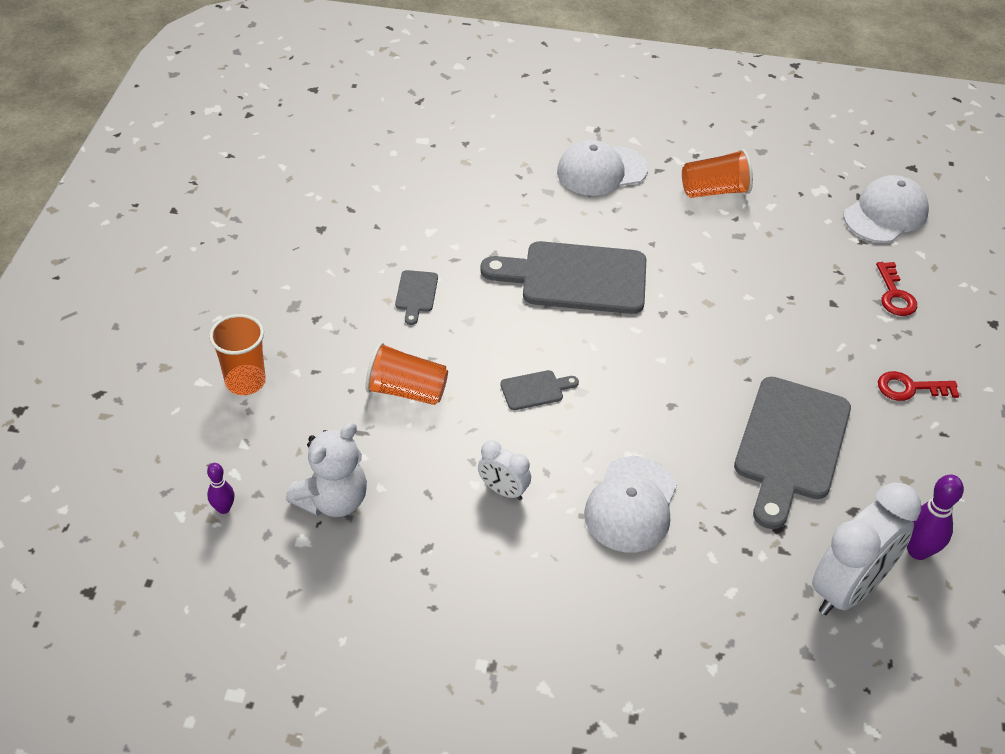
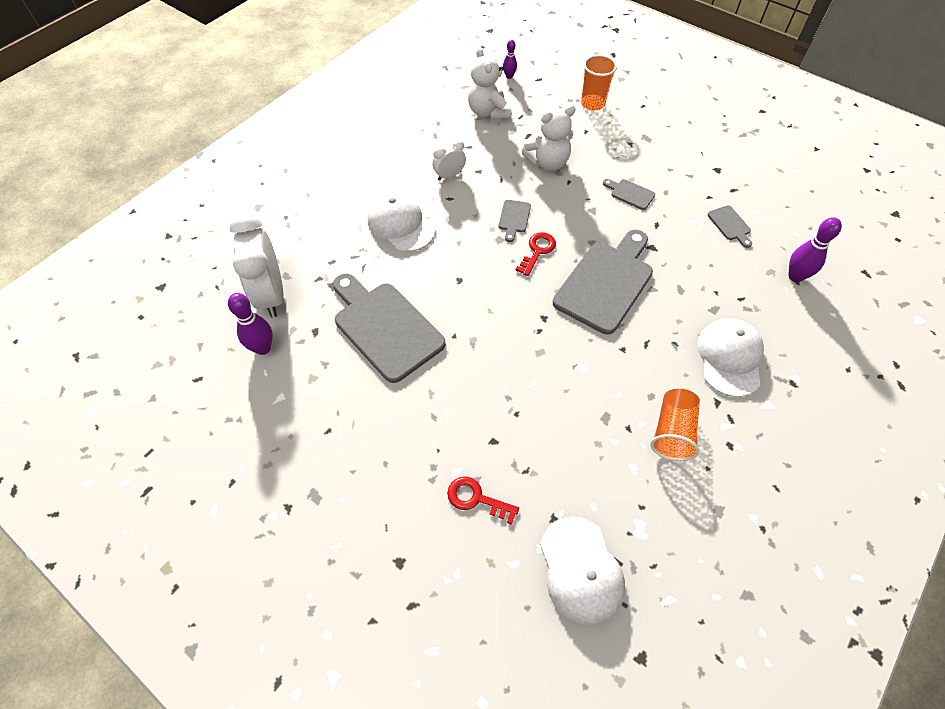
camera: 120 degrees right, 10 degrees up
(406, 391) = (548, 162): orange cup -> white teddy bear
(414, 201) = (730, 225): none -> grey cutting board
(460, 144) = (795, 276): none -> purple bowling pin
(910, 388) = (380, 438): red key -> red key (537, 251)

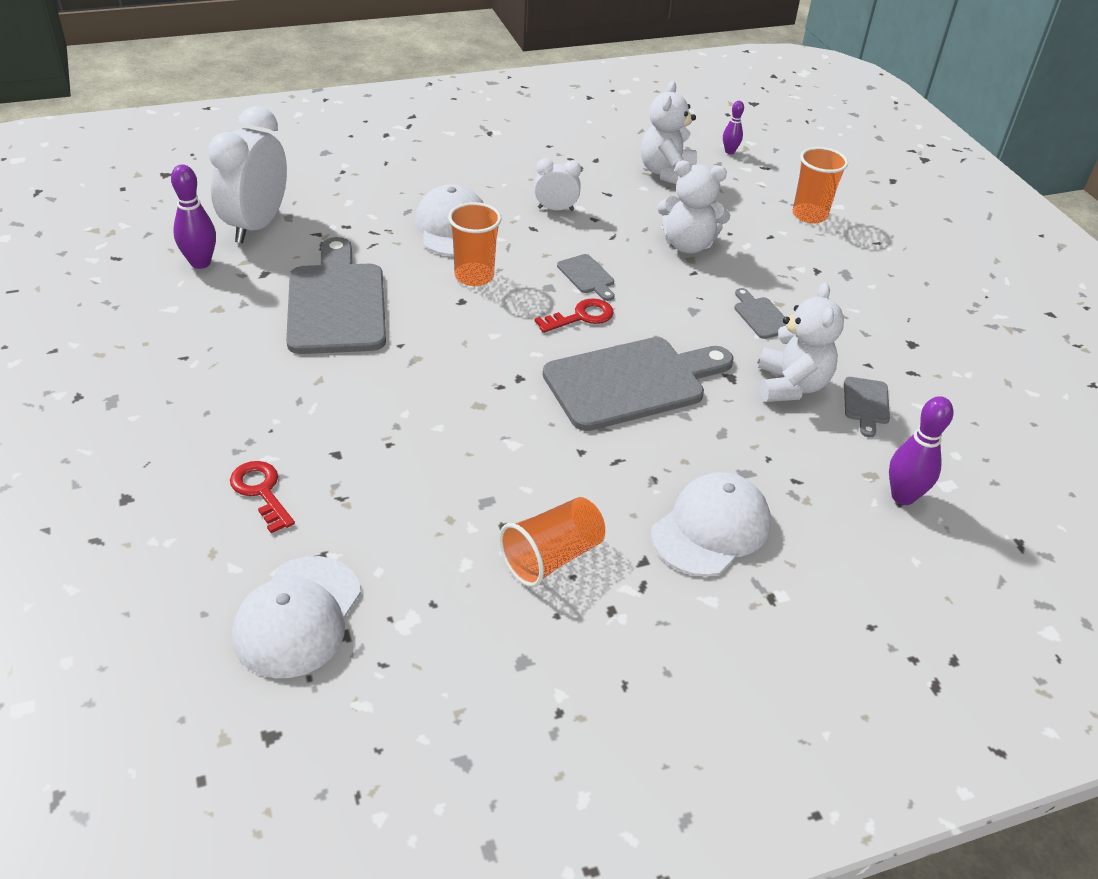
camera: 30 degrees right, 15 degrees down
(449, 256) = (474, 276): none -> orange cup
(514, 218) = (587, 276): grey cutting board -> grey cutting board turned 75 degrees counterclockwise
(685, 235) = (791, 385): none -> white teddy bear

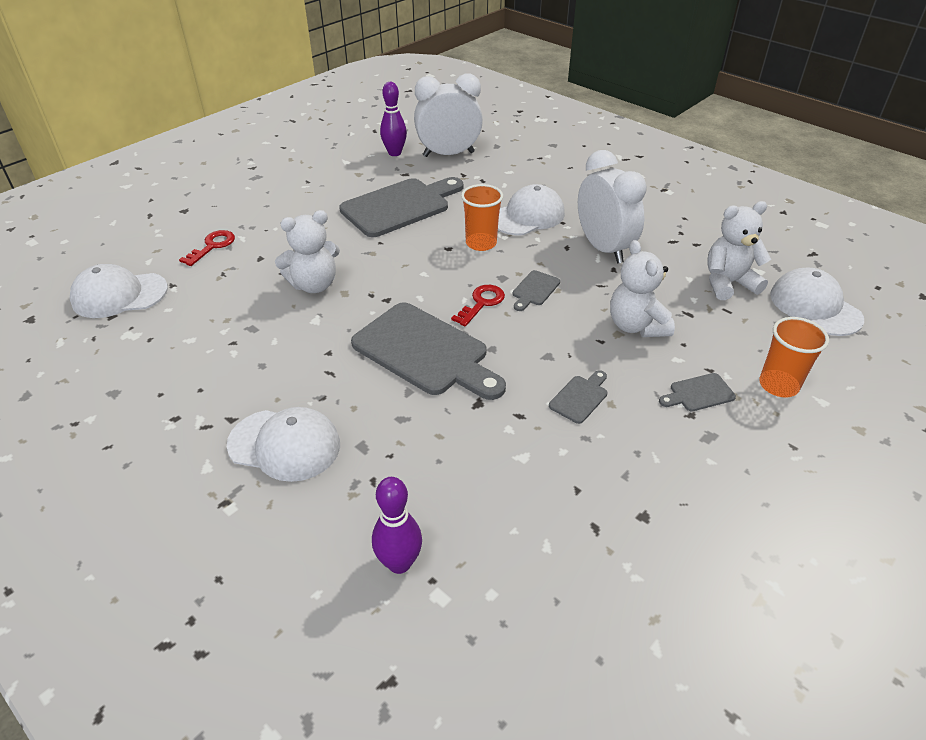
camera: 65 degrees right, 0 degrees up
(552, 557) = (213, 374): orange cup -> none
(555, 209) = (603, 248): white clock -> white clock, size x1.99
(581, 317) = (481, 303): red key -> red key turned 90 degrees counterclockwise
(729, 151) = (815, 306): purple bowling pin -> white cap
(791, 385) = (498, 443): white teddy bear -> white teddy bear (314, 285)
(866, 404) = (514, 502): grey cutting board -> grey cutting board (698, 393)

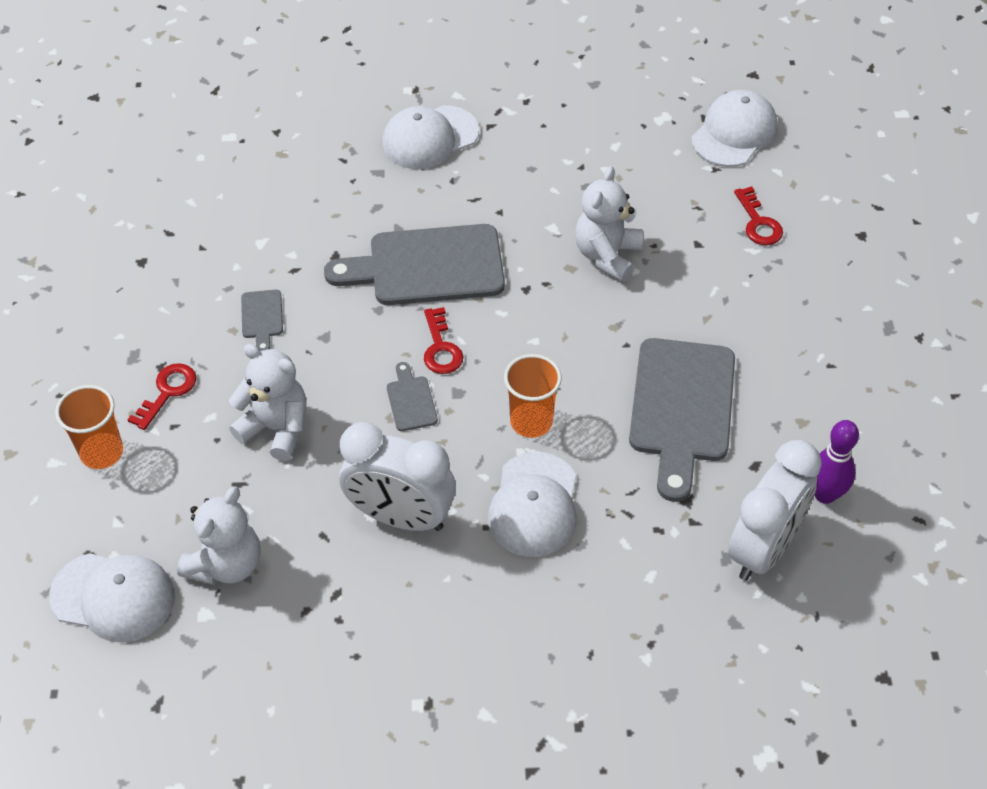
camera: 135 degrees right, 10 degrees up
(399, 563) = (271, 134): purple bowling pin -> none
(698, 393) = (167, 392): grey cutting board -> red key

